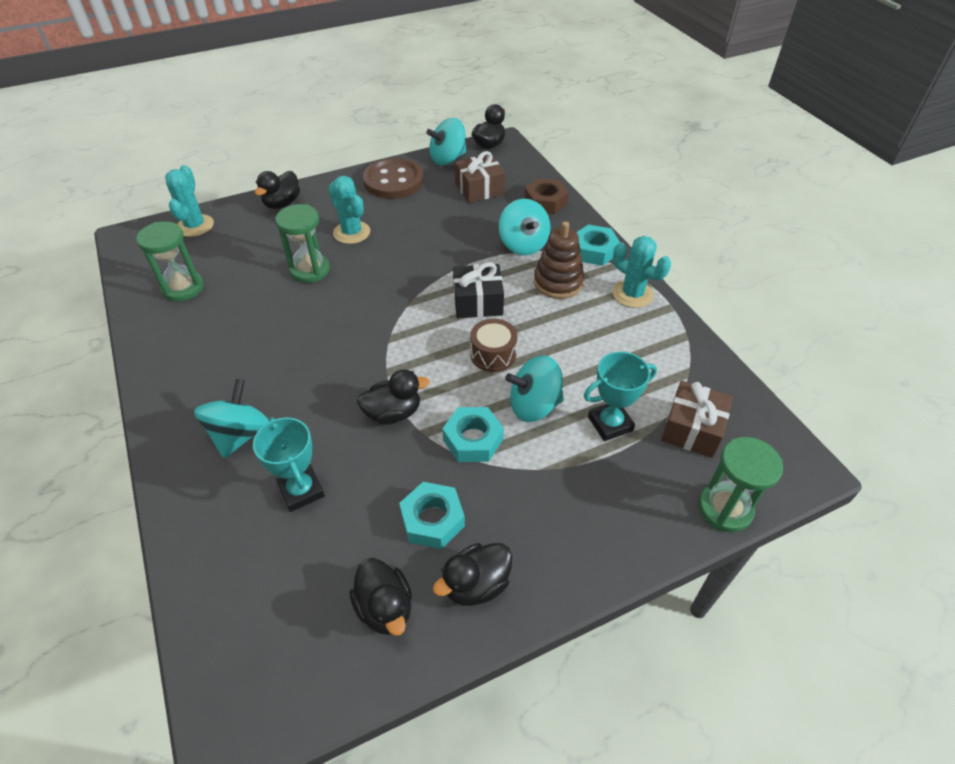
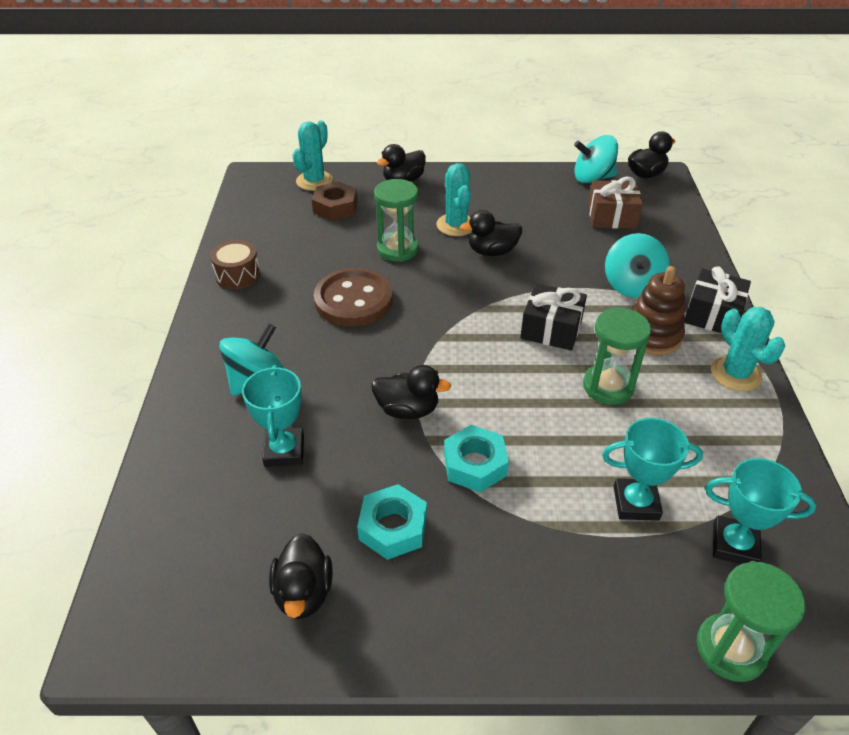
camera: 25 degrees right, 5 degrees down
(183, 288) = (275, 233): green hourglass -> green hourglass (608, 386)
(393, 181) = (523, 186): brown button -> brown button (353, 300)
(476, 585) = (403, 609): black duck -> black duck (492, 251)
(493, 354) = (540, 387): brown drum -> brown drum (238, 275)
(534, 405) = (558, 453): turquoise spinning top -> none
(545, 202) = (680, 248): brown nut -> brown nut (335, 207)
(594, 250) = (712, 314): turquoise nut -> black gift
(692, 429) = (734, 545): brown gift -> turquoise trophy

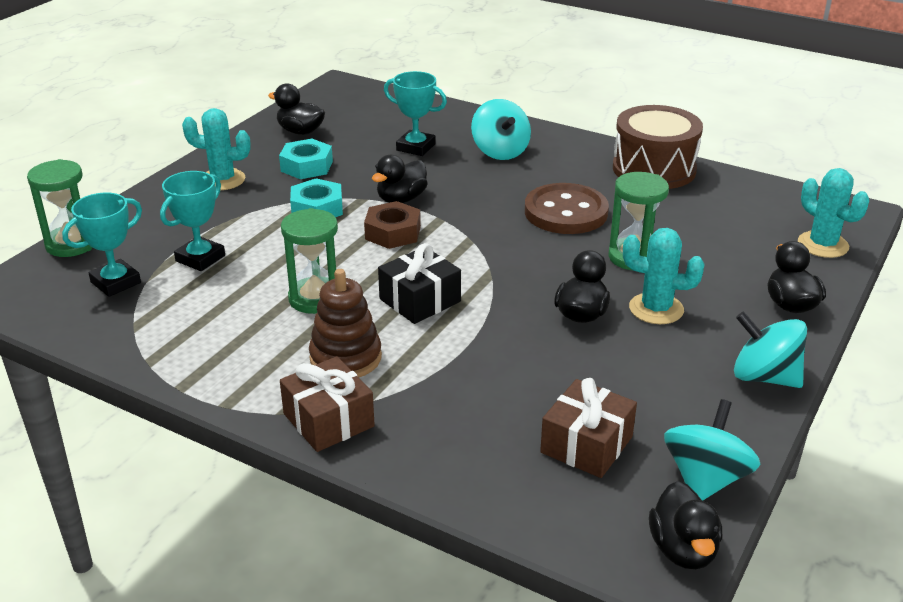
camera: 120 degrees right, 10 degrees down
(238, 275) = (654, 169): brown drum -> brown drum, size x1.80
(335, 207) = (750, 243): brown nut -> brown nut (393, 232)
(632, 285) = (433, 386): turquoise spinning top -> turquoise spinning top (764, 377)
(712, 314) = (328, 420): black gift -> brown gift
(735, 374) = (239, 382): turquoise cactus -> turquoise cactus (222, 180)

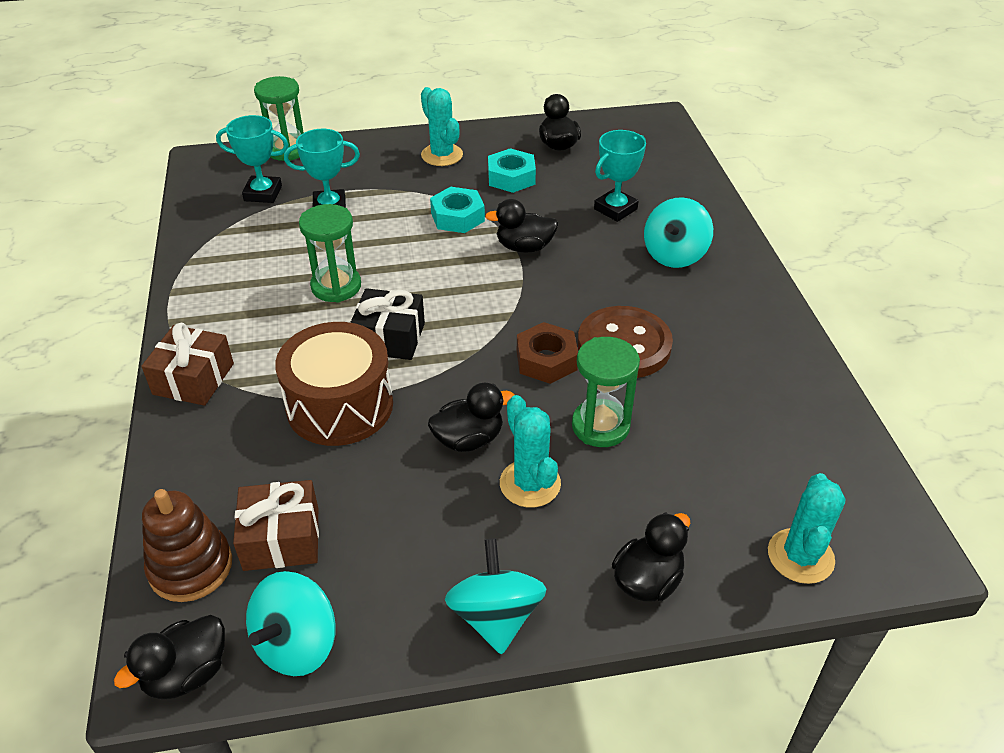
camera: 50 degrees right, 10 degrees up
(345, 358) = (276, 344): brown stacking toy -> brown stacking toy (191, 567)
(393, 232) = (469, 271): brown nut -> brown nut (546, 360)
(416, 147) = (615, 209): turquoise trophy -> turquoise trophy turned 60 degrees clockwise
(654, 169) = (781, 360): brown drum -> brown drum (340, 405)
(705, 479) = (297, 644): turquoise spinning top -> turquoise spinning top turned 135 degrees clockwise

